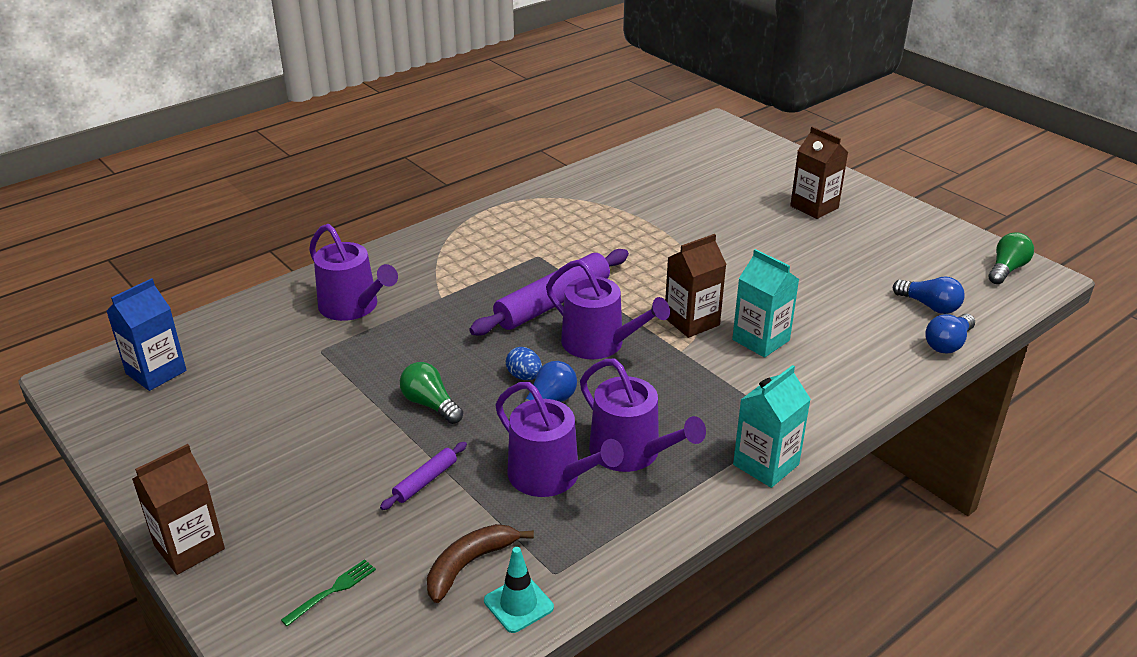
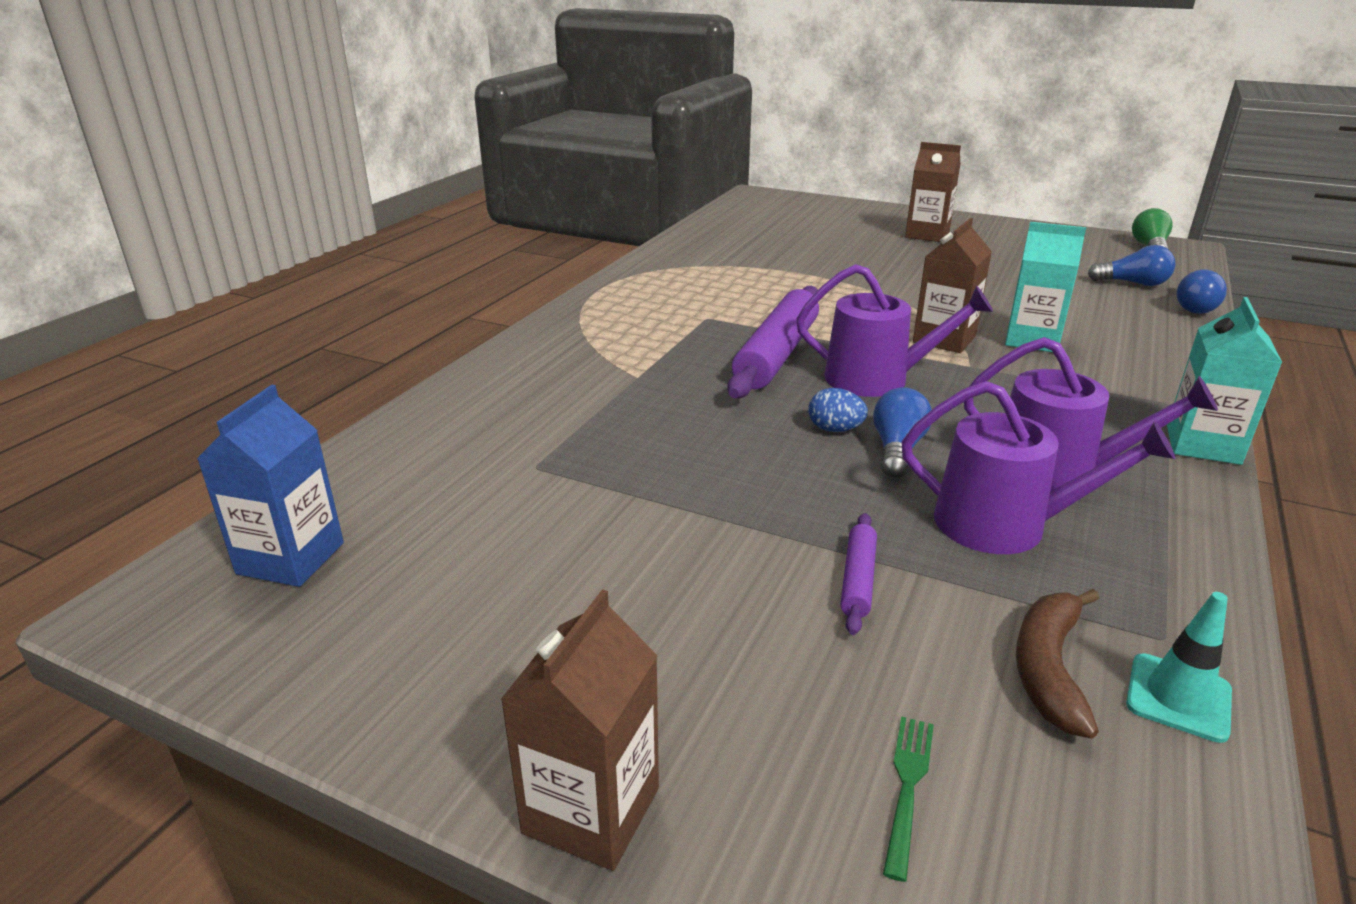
camera: 25 degrees left, 5 degrees down
(353, 307) = (532, 410): purple watering can -> none
(430, 404) = (756, 488): green light bulb -> none

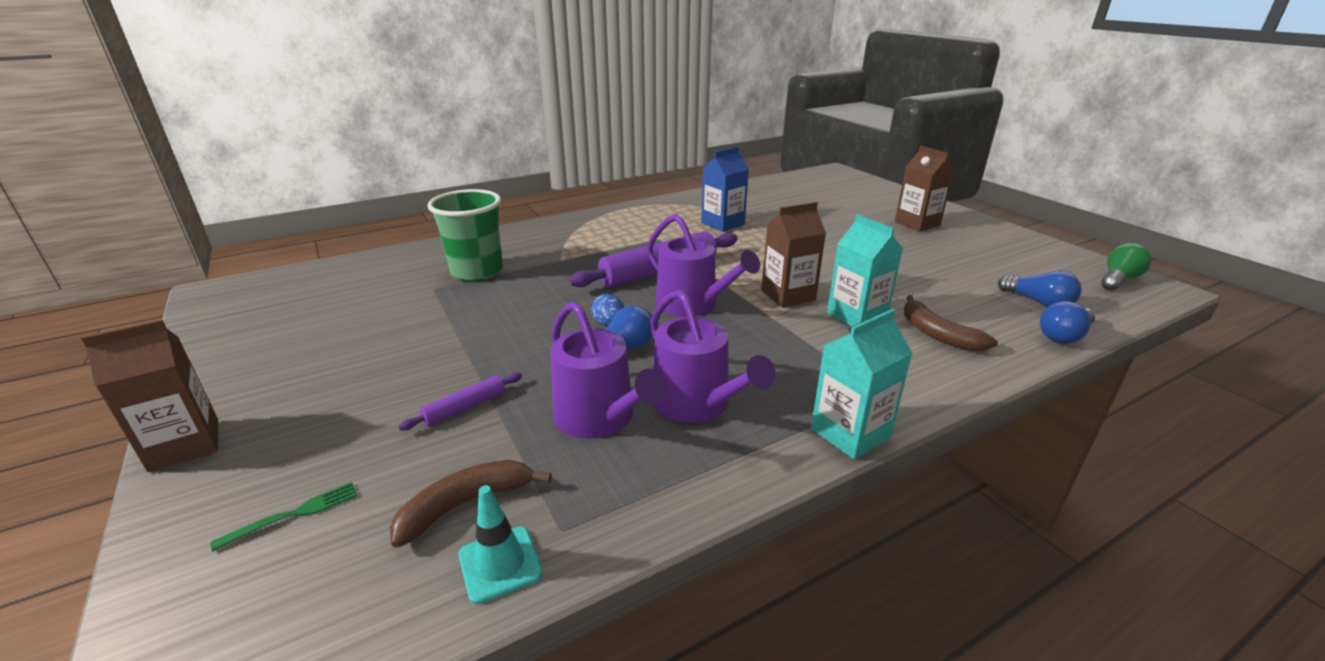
camera: 35 degrees right, 0 degrees up
(291, 558) = (283, 292): blue carton -> blue carton (722, 223)
(553, 425) = (477, 271): none -> green cup
(1115, 335) = (937, 334): none -> brown banana

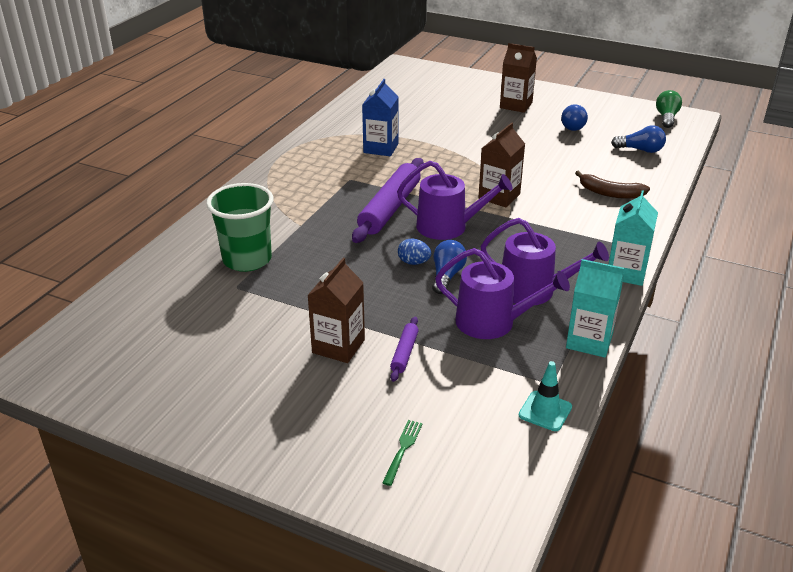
camera: 35 degrees left, 5 degrees up
(185, 445) = (258, 459): brown carton -> brown carton (338, 346)
(466, 504) = (488, 397): brown banana -> none
(856, 316) = (555, 197): turquoise carton -> turquoise carton (589, 341)
(1064, 336) = (671, 170): blue light bulb -> blue light bulb (574, 125)

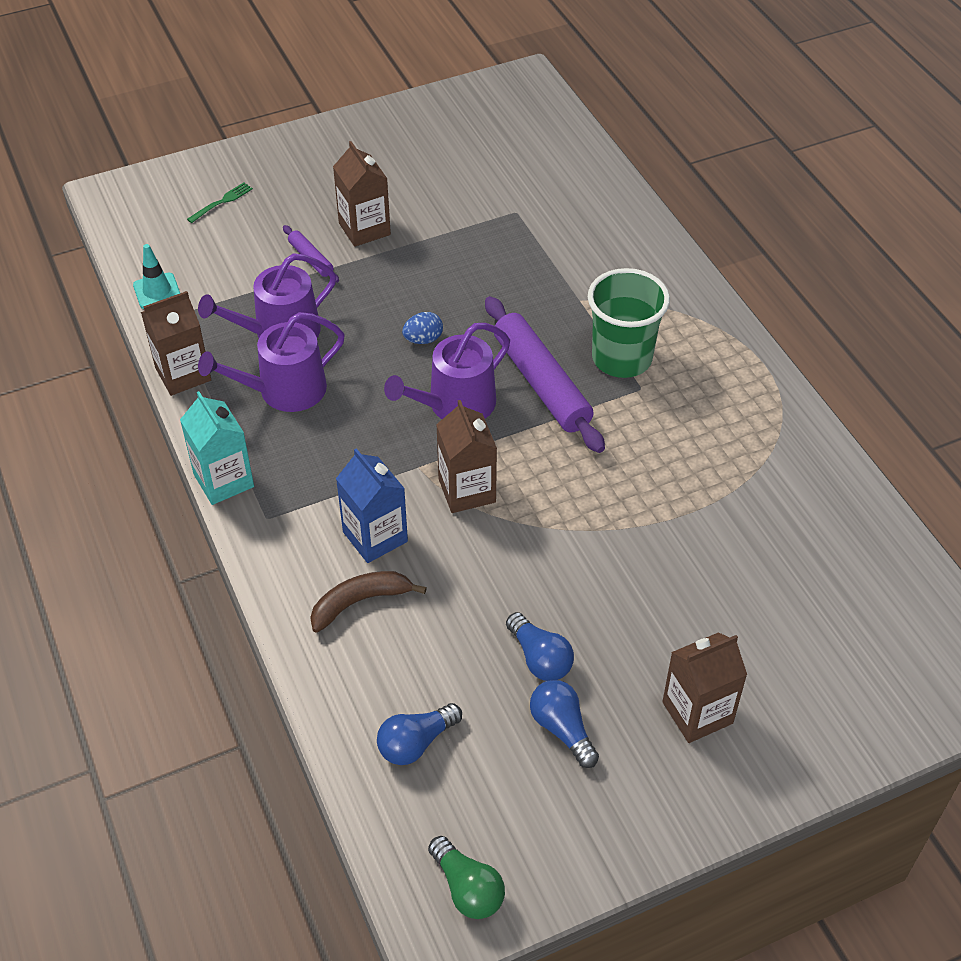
camera: 130 degrees right, 15 degrees up
(247, 259) = (554, 237): green cup -> green cup (621, 358)
(381, 148) = (696, 462): blue carton -> blue carton (375, 537)
(403, 449) = (222, 202): green fork -> green fork turned 105 degrees counterclockwise
(447, 276) = (376, 348): blue light bulb -> blue light bulb (540, 658)
(589, 341) = (183, 374): turquoise carton -> brown carton

